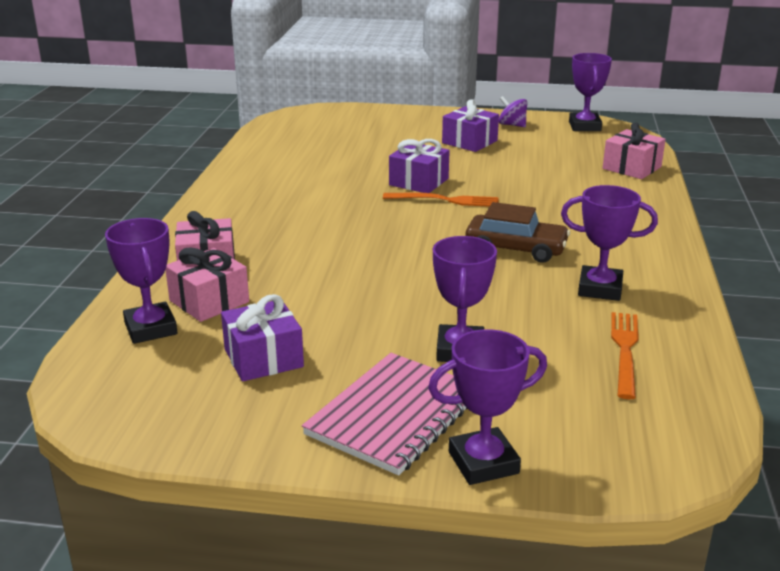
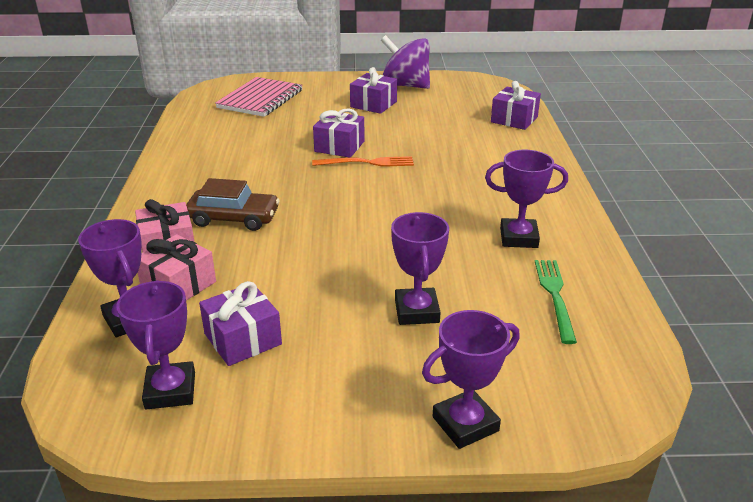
camera: 10 degrees left, 5 degrees up
(394, 415) = (375, 384): pink notebook -> pink notebook (260, 99)
(512, 125) = (405, 86): purple spinning top -> purple spinning top, size x2.02
(516, 248) = (438, 205): brown car -> brown car (234, 218)
(584, 126) = (465, 83): purple trophy -> purple trophy (170, 390)
(625, 350) = (555, 296): orange fork -> green fork
(631, 168) = (514, 119): pink gift -> purple gift

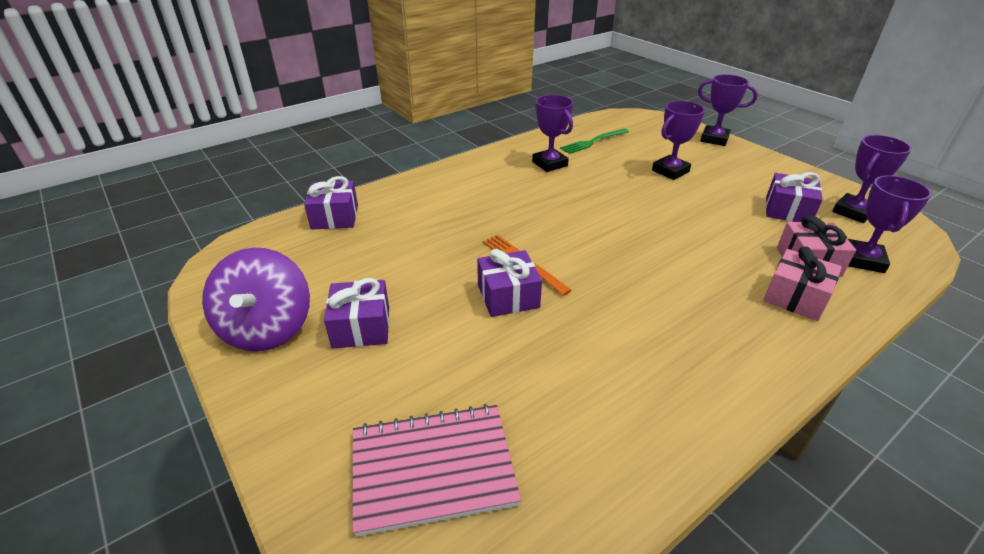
camera: 125 degrees left, 5 degrees up
(234, 218) = (711, 287): brown car -> none

